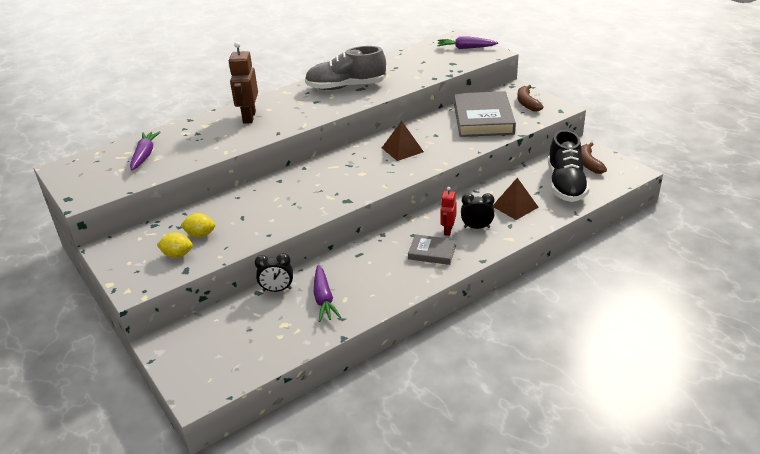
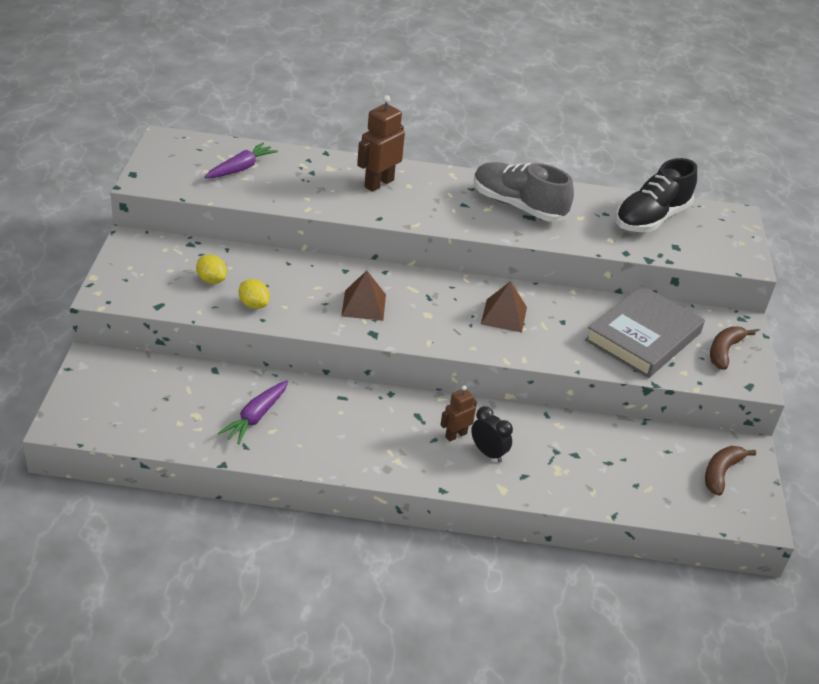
camera: 35 degrees right, 5 degrees up
(177, 255) = (171, 286): yellow lemon -> yellow lemon (254, 305)
(277, 290) = (232, 379): black clock -> none
(432, 252) = (409, 445): grey book -> none
(448, 230) = (456, 435): red robot -> brown robot
(465, 48) = (723, 236): purple carrot -> none
(515, 206) = (560, 460): brown pyramid -> brown pyramid (364, 305)
(565, 185) = (654, 477): black shoe -> black shoe (651, 218)

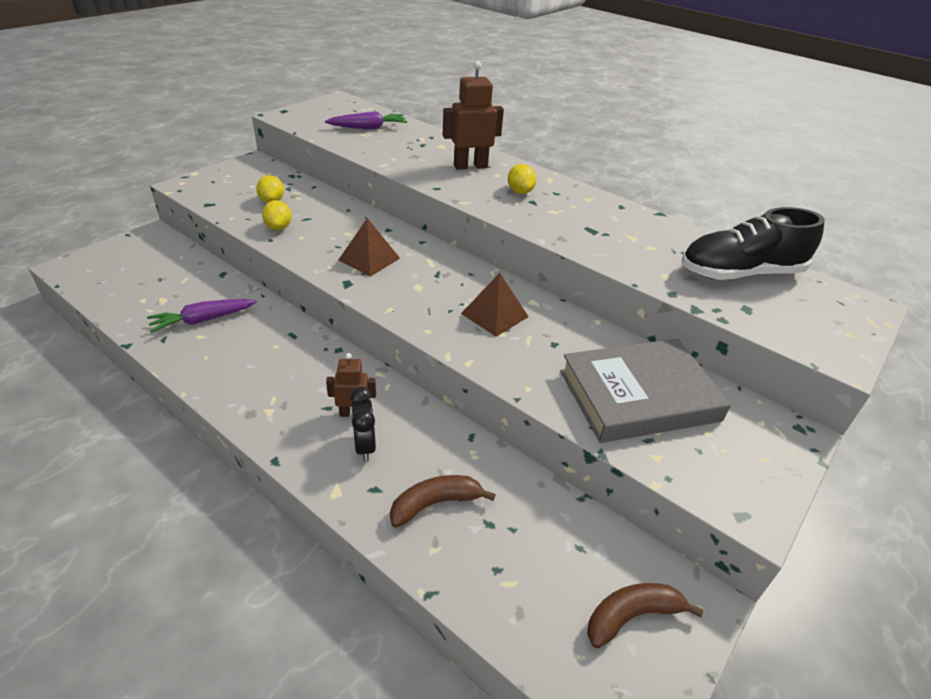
camera: 35 degrees right, 0 degrees up
(445, 197) = (520, 192): none -> yellow lemon
(518, 206) = (589, 218): grey shoe -> none
(724, 351) = (740, 456): brown banana -> brown banana (435, 504)

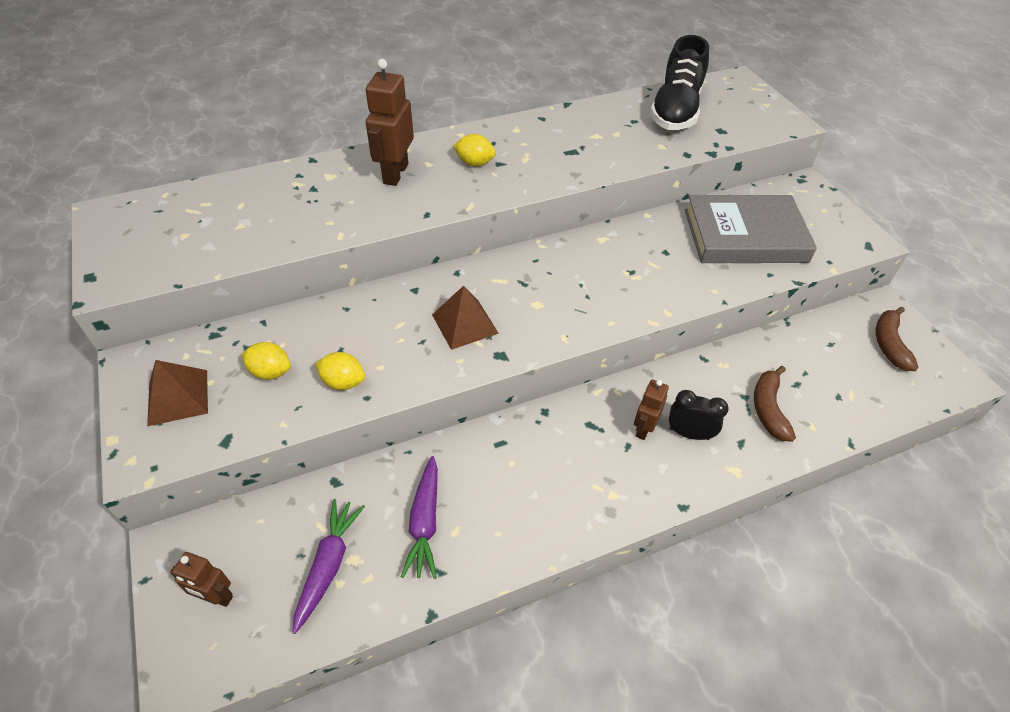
camera: 60 degrees left, 10 degrees up
(121, 260) = (216, 597): none -> brown robot
(368, 128) = (226, 215): purple carrot -> purple carrot (328, 565)
(494, 315) = (609, 270): brown pyramid -> brown pyramid (178, 397)
(638, 395) = (744, 235): grey book -> grey book turned 75 degrees clockwise

